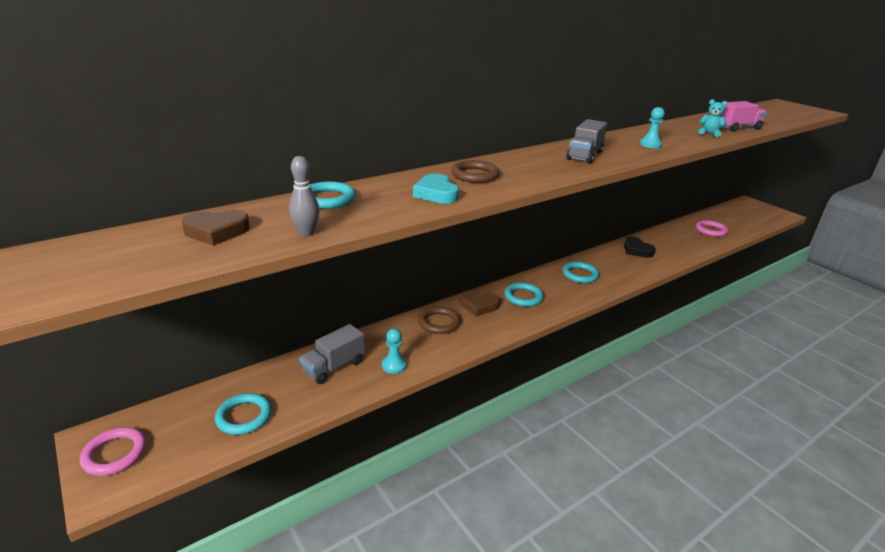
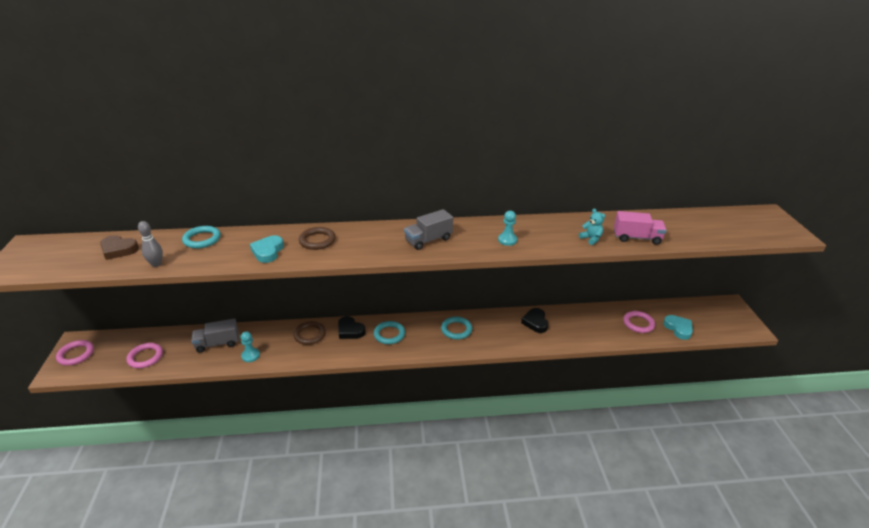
camera: 30 degrees right, 5 degrees up
(244, 416) = (145, 357): turquoise ring -> pink ring
(478, 306) = (350, 330): brown heart -> black heart
(740, 226) = (678, 329): none -> turquoise heart

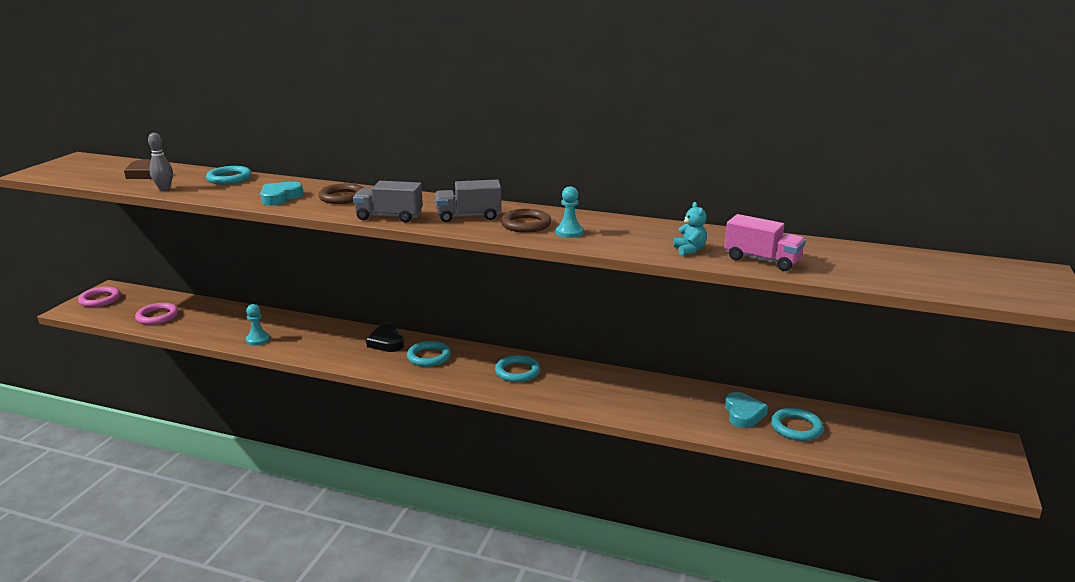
camera: 25 degrees right, 10 degrees down
(217, 343) = (235, 321): grey truck -> grey truck (389, 217)
(310, 335) = (337, 336): brown ring -> brown ring (526, 224)
(535, 322) = (634, 389): black heart -> none
(638, 323) = (796, 427): pink ring -> turquoise ring
(678, 329) = (860, 449): turquoise heart -> turquoise heart (743, 414)

